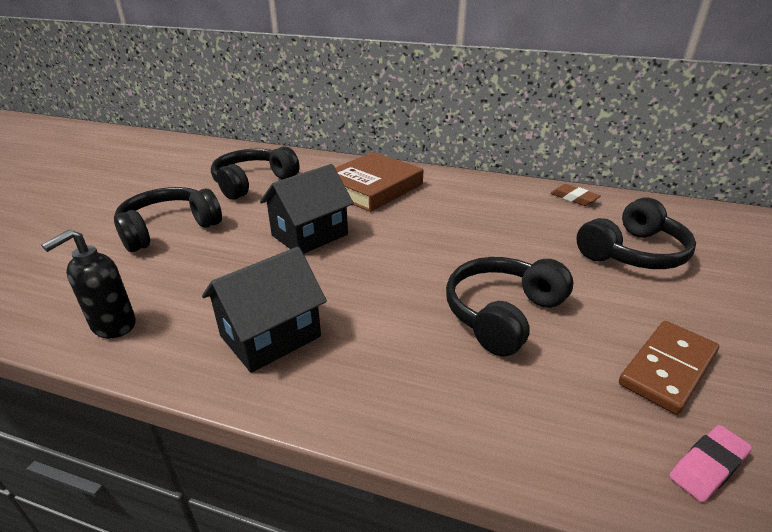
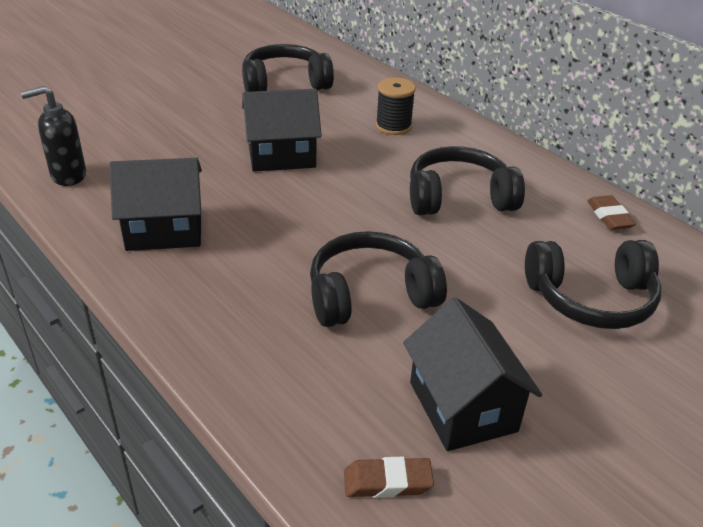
camera: 30 degrees right, 5 degrees up
(169, 229) = (172, 107): black headphones -> black headphones (459, 198)
(371, 187) = (393, 126): brown book -> black spool
(668, 369) = (462, 406): brown domino -> black house
(707, 466) = (387, 482): pink eraser -> brown eraser

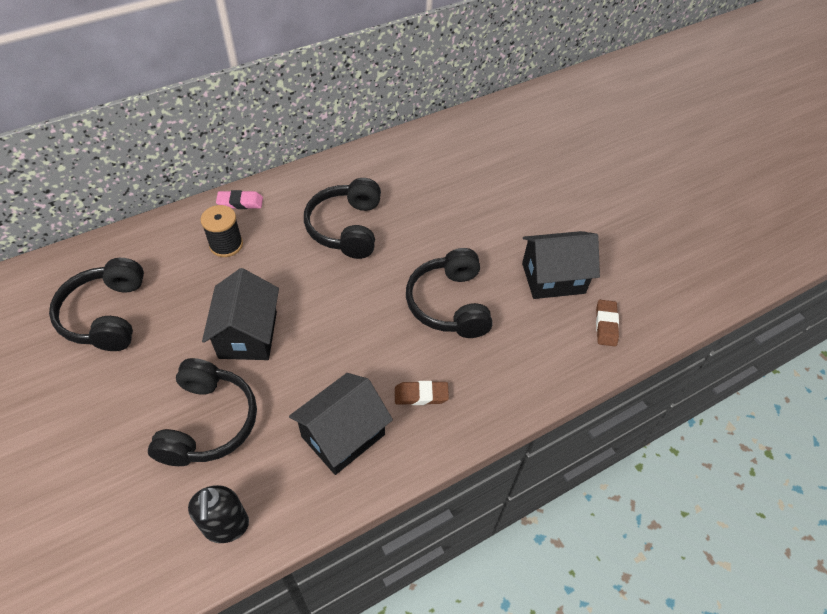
camera: 80 degrees left, 15 degrees up
(164, 230) = (343, 435): black house -> black house turned 45 degrees clockwise
(457, 125) = (240, 202): none -> pink eraser
(591, 298) = (469, 192): black headphones -> black headphones (208, 422)
(609, 216) = (388, 155): brown eraser -> brown eraser (421, 395)

